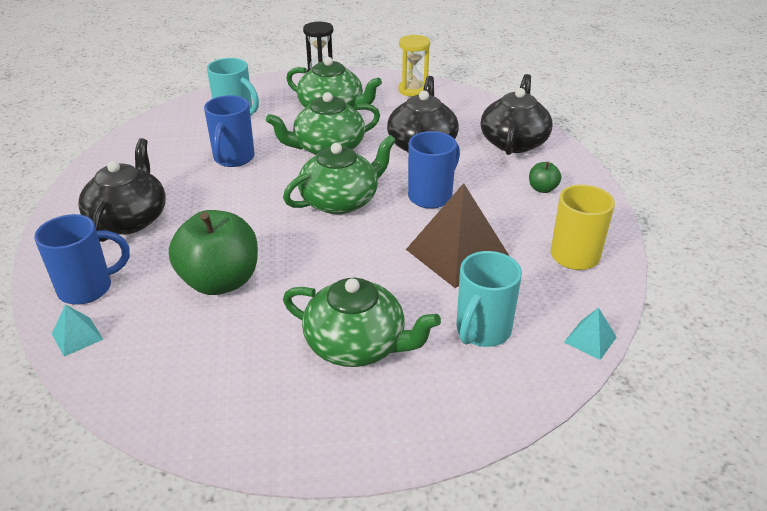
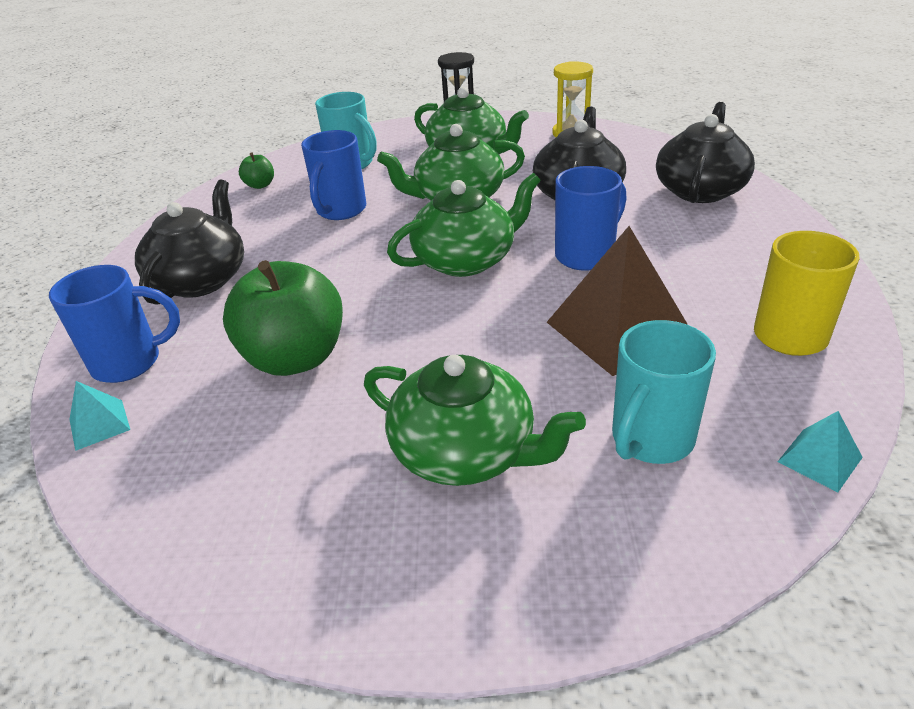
camera: 10 degrees right, 0 degrees up
(542, 189) = (740, 247): green apple -> green apple (260, 185)

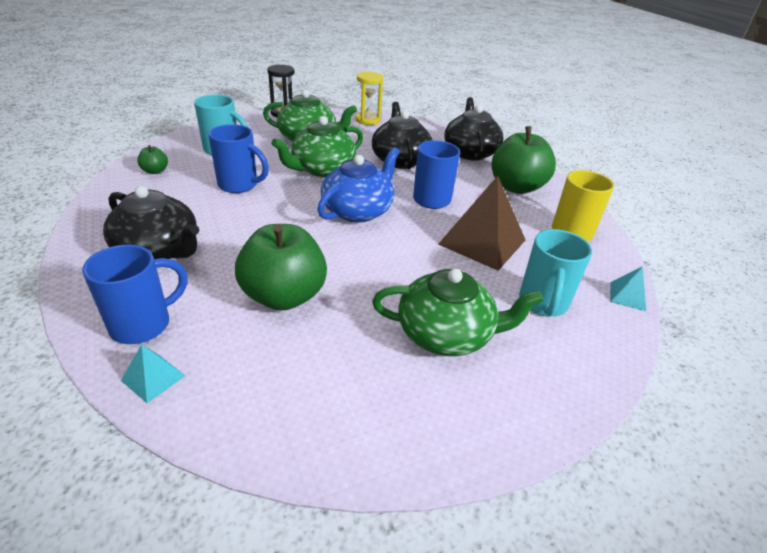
camera: 30 degrees left, 0 degrees up
(201, 280) = (158, 250): black teapot -> black teapot turned 135 degrees clockwise
(340, 211) = (239, 185): blue mug -> blue mug turned 60 degrees counterclockwise
(466, 260) = (358, 210): green teapot -> blue teapot
(742, 251) = (516, 187): none -> green apple

